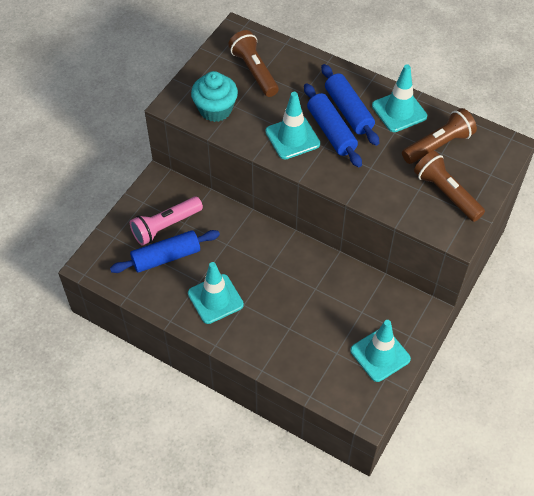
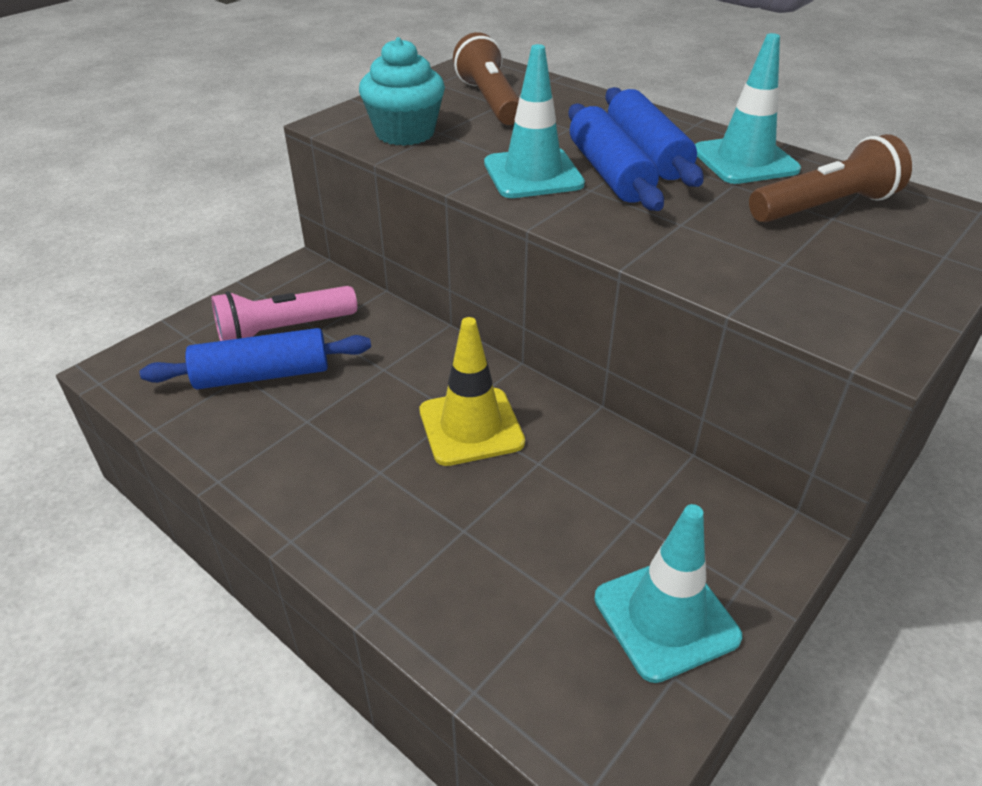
camera: 10 degrees right, 15 degrees down
(215, 299) = (326, 454): turquoise traffic cone -> none
(279, 273) = (471, 427): none -> yellow traffic cone
(446, 193) = (846, 274): brown flashlight -> none

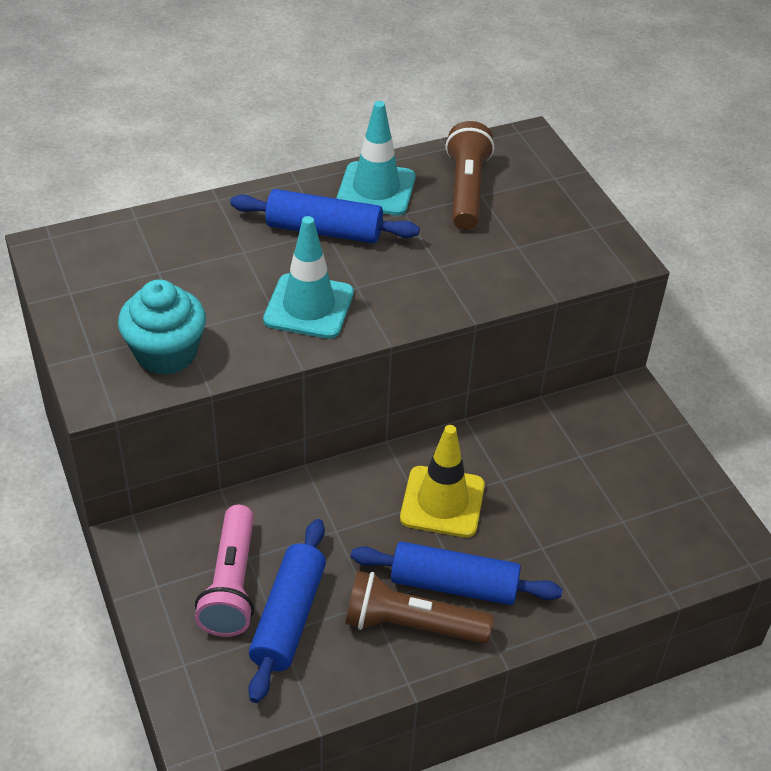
camera: 65 degrees left, 5 degrees up
(490, 101) = (146, 274): brown flashlight -> brown flashlight (411, 624)
(609, 173) = (340, 265): blue rolling pin -> blue rolling pin (454, 585)
(666, 617) = (661, 478): turquoise traffic cone -> none

